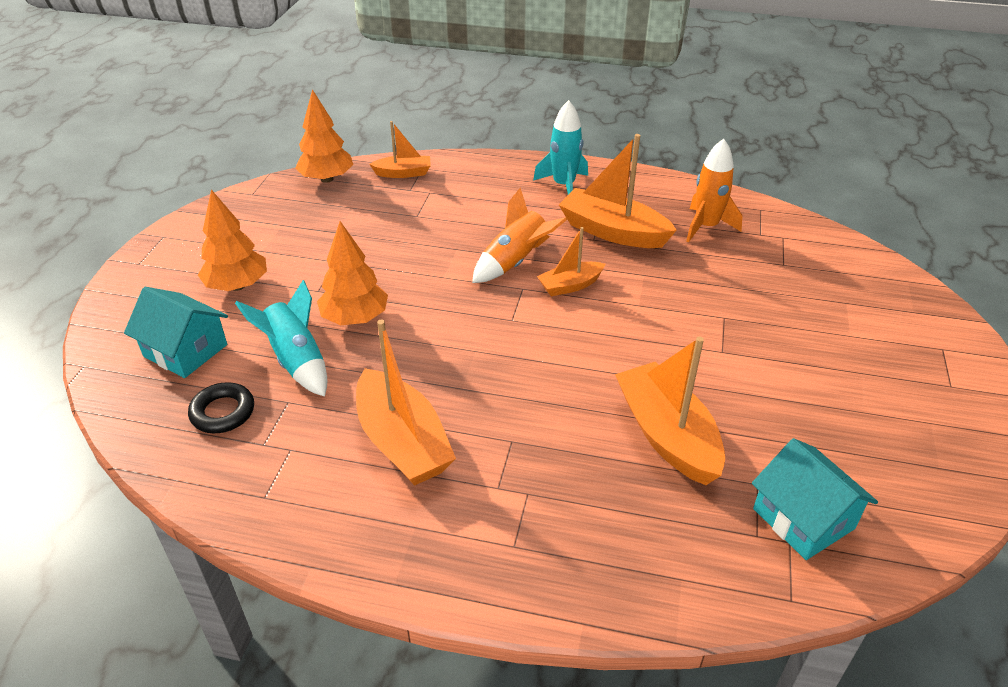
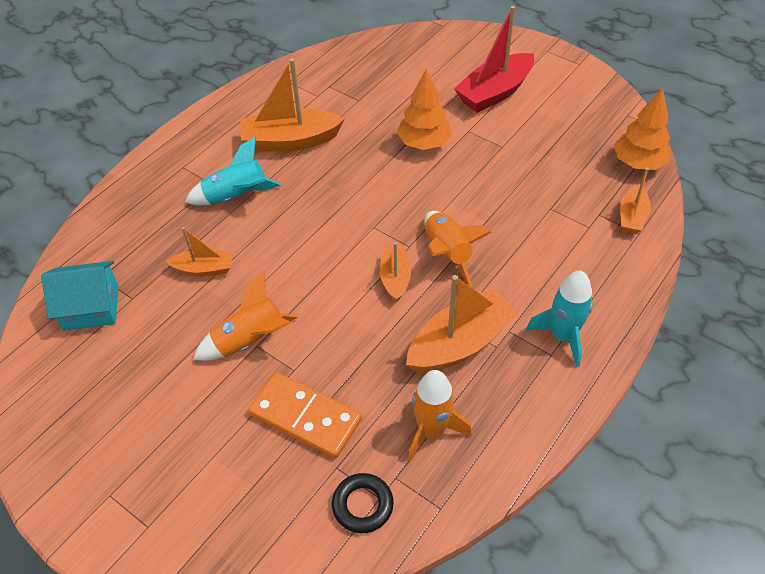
camera: 115 degrees right, 10 degrees up
(185, 350) = (434, 64): turquoise house -> none
(223, 412) = (366, 74): black ring -> black ring (362, 505)
(237, 286) = (495, 92): orange tree -> red boat
(296, 360) = (394, 109): turquoise rocket -> turquoise rocket (236, 197)
(667, 435) = (204, 269): orange boat -> orange boat, size x0.56
(721, 358) = (250, 341): none -> orange rocket
(760, 294) = (306, 417): none -> orange domino

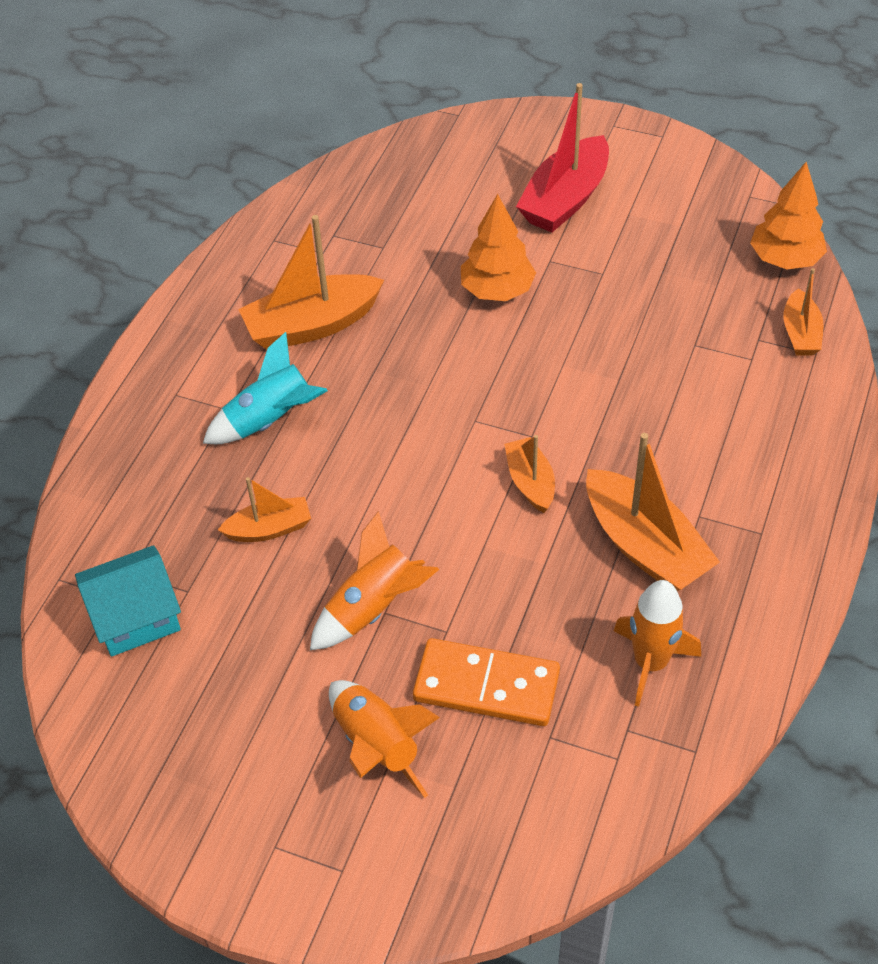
camera: 15 degrees left, 0 degrees up
(362, 505) = (601, 773): black ring -> none
(447, 253) = (585, 434): orange rocket -> orange rocket (376, 746)
(460, 343) = (645, 546): orange boat -> orange boat turned 105 degrees clockwise
(562, 336) = (767, 507): turquoise rocket -> none

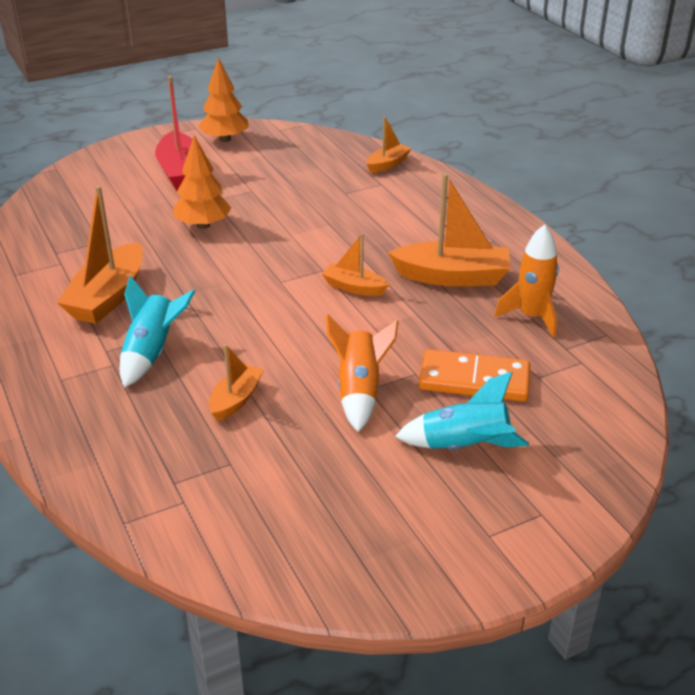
camera: 50 degrees left, 15 degrees down
(136, 616) = (215, 500): turquoise house -> none
(376, 746) = (464, 446): orange rocket -> turquoise rocket
(486, 685) = (474, 380): orange domino -> orange domino turned 45 degrees clockwise
(785, 259) = (335, 143): orange tree -> orange tree (225, 139)
(800, 333) = (387, 164): orange boat -> orange boat turned 90 degrees counterclockwise

